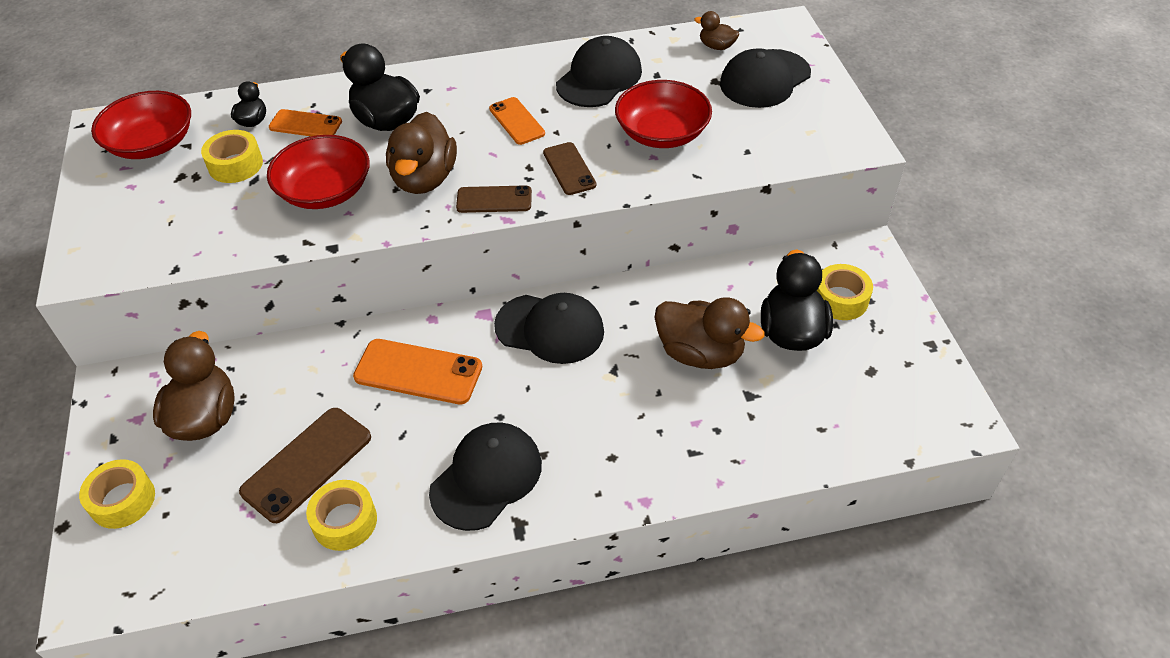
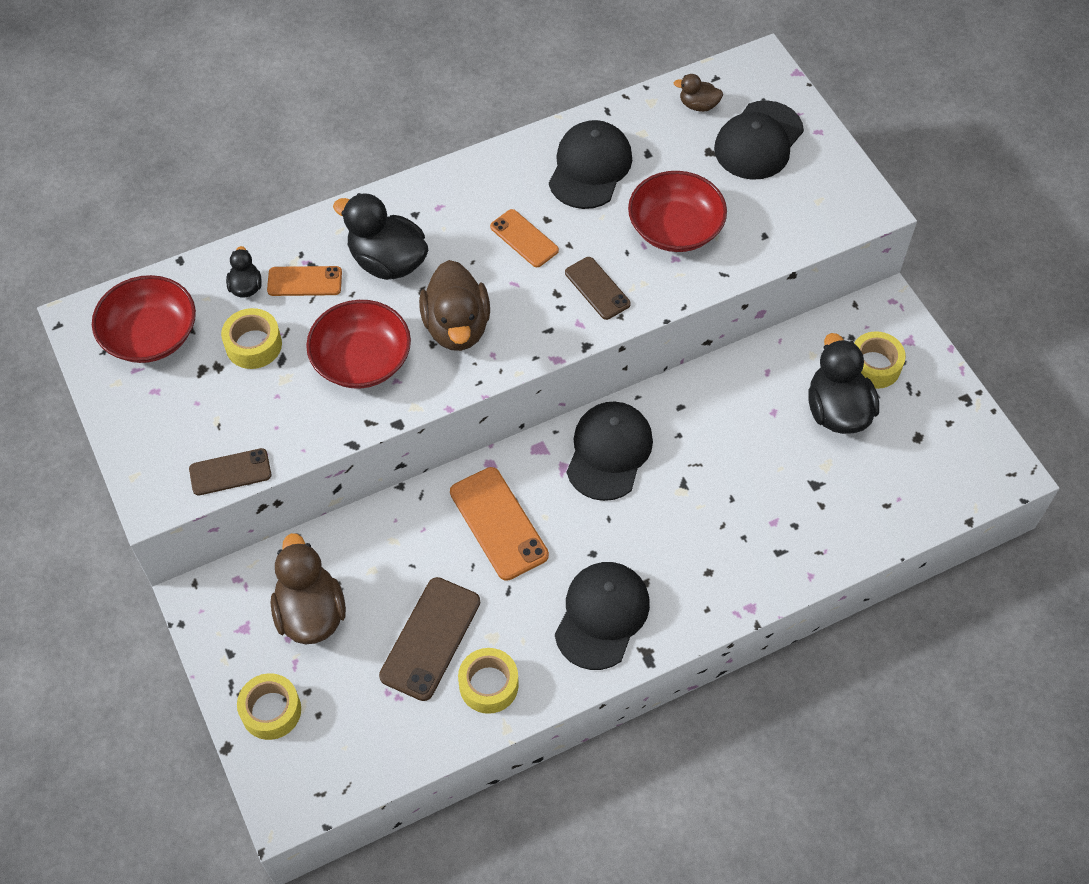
camera: 15 degrees left, 10 degrees up
(418, 372) = (498, 523): orange phone -> orange phone turned 60 degrees clockwise
(494, 200) = (536, 339): brown phone -> brown phone (230, 472)
(550, 329) = (609, 452): black cap -> black cap turned 75 degrees counterclockwise
(700, 353) = (758, 450): brown duck -> none

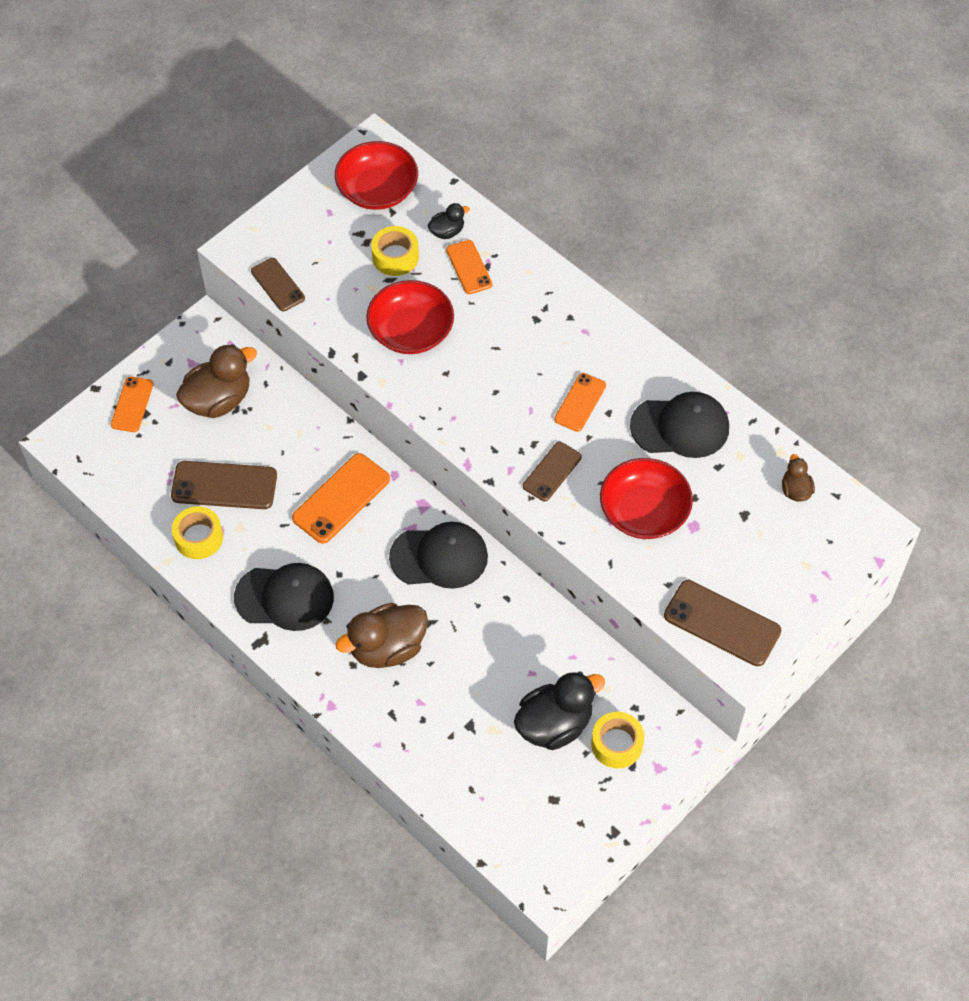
camera: 70 degrees right, 0 degrees up
(271, 711) = (132, 404): yellow tape -> orange phone
(387, 261) = (513, 315): black duck -> none
(457, 327) = (469, 384): brown duck -> brown duck (387, 648)
(758, 141) = (777, 550): black cap -> none
(822, 208) = (722, 623): none -> brown phone

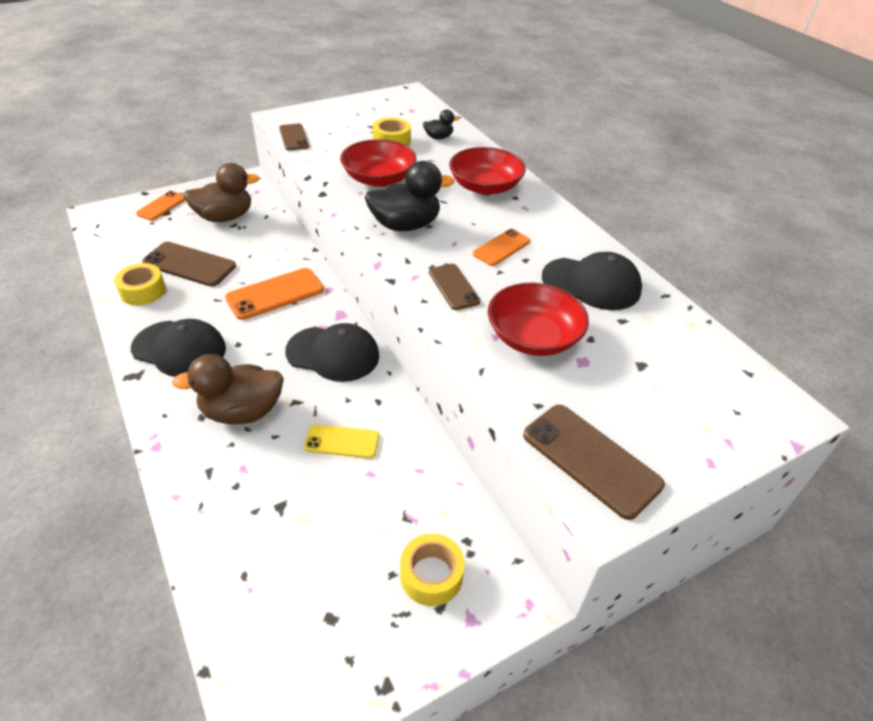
camera: 15 degrees right, 15 degrees down
(377, 190) = (399, 111): red bowl -> red bowl (485, 187)
(469, 267) = (445, 156): orange phone -> none
(493, 650) = (342, 441): none -> yellow phone
(552, 471) = (453, 287): brown phone -> brown phone turned 75 degrees counterclockwise
(554, 724) = (370, 532): black duck -> black duck (405, 225)
(795, 490) = (702, 358): brown duck -> none

